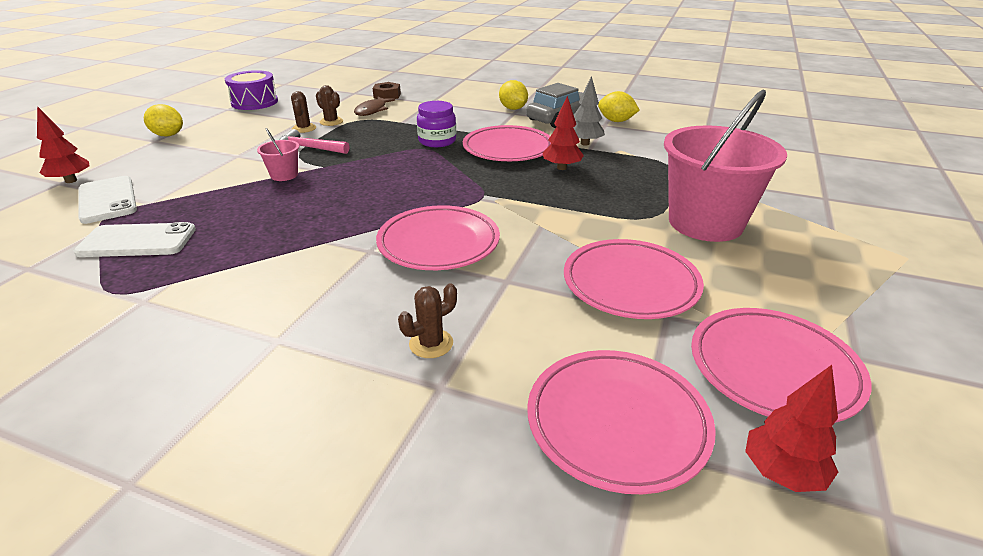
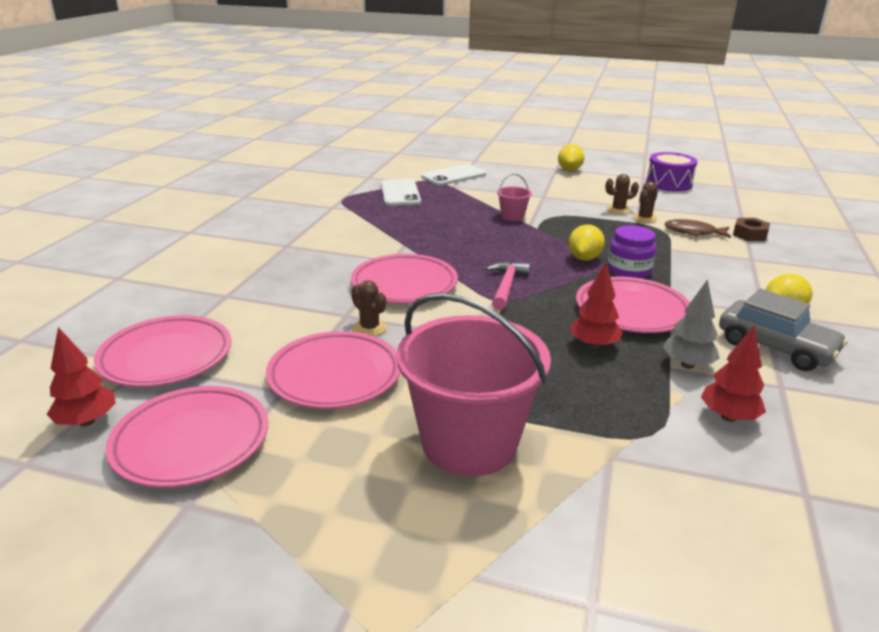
camera: 85 degrees right, 5 degrees down
(71, 181) = (478, 162): red tree -> red tree (728, 417)
(309, 148) = (573, 218): pink hammer -> pink hammer (506, 286)
(431, 344) = (270, 290): brown cactus -> brown cactus (369, 328)
(616, 121) = (810, 398): yellow lemon -> yellow lemon (584, 258)

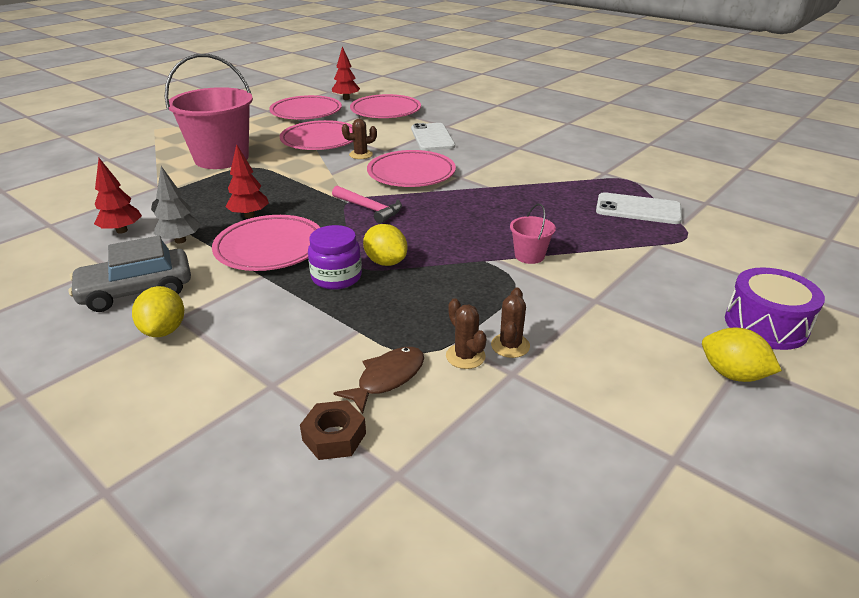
camera: 115 degrees right, 5 degrees up
(453, 176) = (705, 255): white phone -> white phone (432, 137)
(669, 183) = (624, 479): purple drum -> purple drum (766, 325)

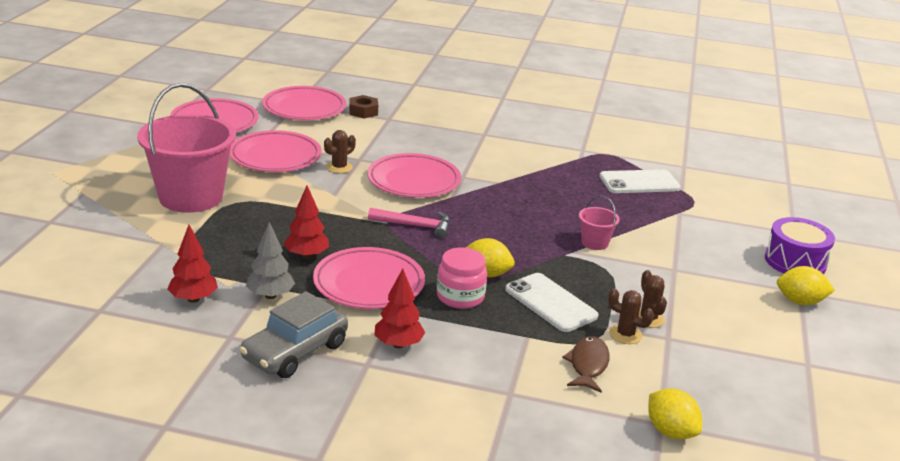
camera: 30 degrees left, 5 degrees down
(164, 330) = (368, 377): yellow lemon -> yellow lemon (670, 431)
(334, 437) = (595, 413): brown nut -> brown nut (363, 111)
(336, 277) = (460, 297): purple jar -> pink jar
(346, 98) = (239, 97): red tree -> red tree (398, 344)
(432, 137) = (389, 135): white phone -> white phone (550, 303)

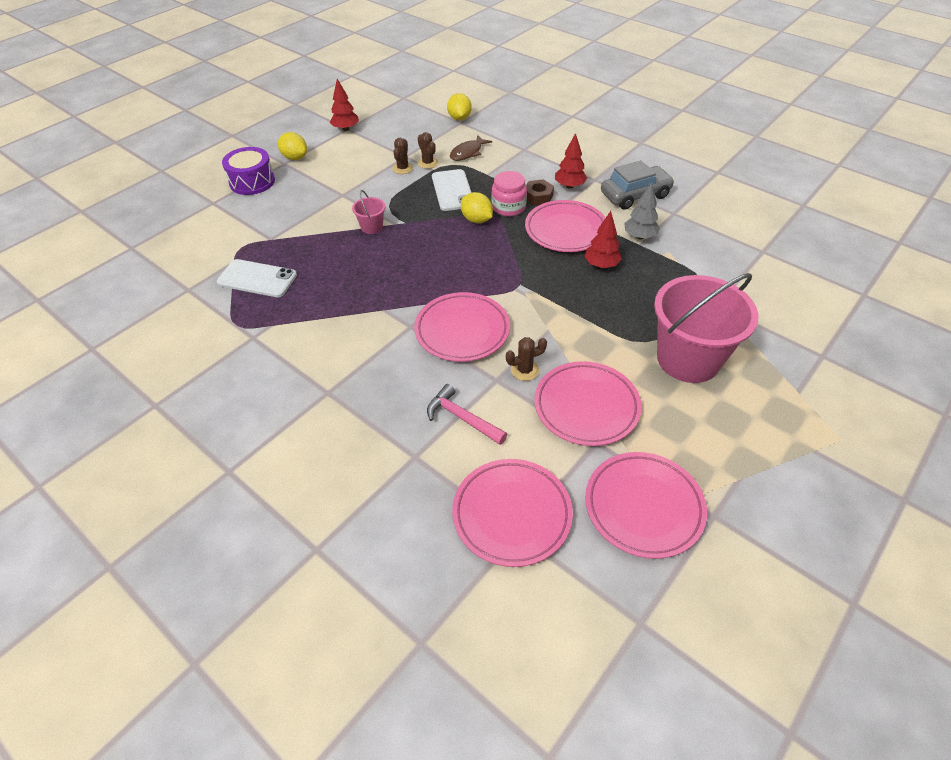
camera: 150 degrees left, 20 degrees up
(193, 299) = (695, 245): red tree -> red tree (345, 129)
(363, 111) = (437, 483): brown nut -> brown nut (538, 196)
(415, 226) = (498, 275): pink hammer -> pink hammer (462, 418)

